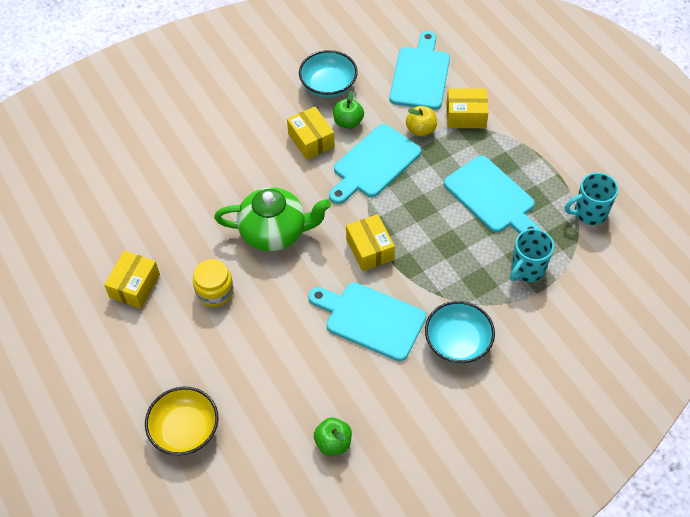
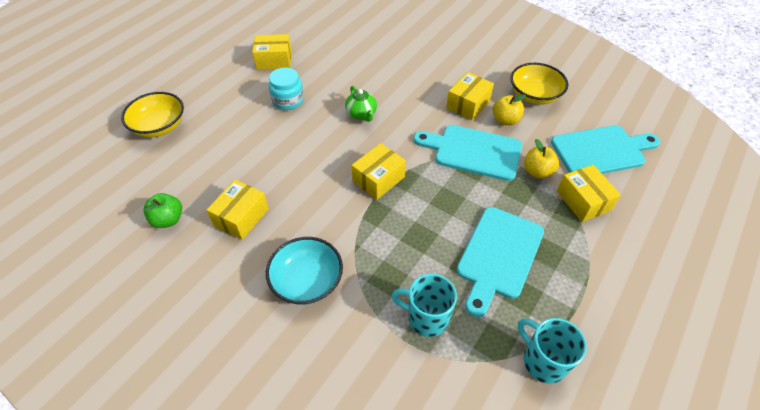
camera: 65 degrees right, 5 degrees down
(215, 291) = (288, 100): yellow jar -> turquoise jar
(275, 232) = (361, 114): green teapot -> green teapot, size x0.52
(328, 85) = (534, 95): turquoise bowl -> yellow bowl
(348, 122) = (505, 120): green apple -> yellow apple
(361, 376) = (241, 217): none -> yellow box
(371, 319) = (304, 204): turquoise cutting board -> none

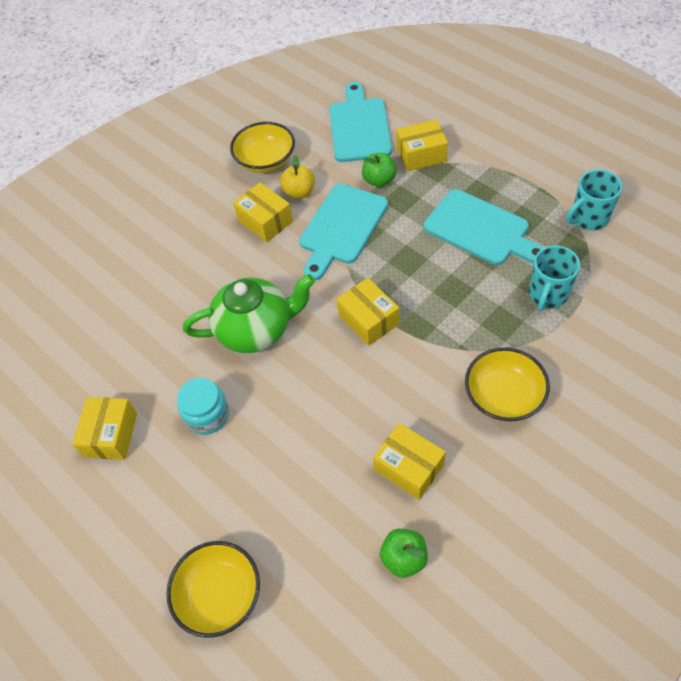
camera: 75 degrees left, 5 degrees up
(307, 281) = (503, 396): turquoise bowl -> yellow bowl
(361, 114) = (256, 329): green teapot -> green teapot, size x1.92
(537, 172) = (379, 180): yellow apple -> green apple

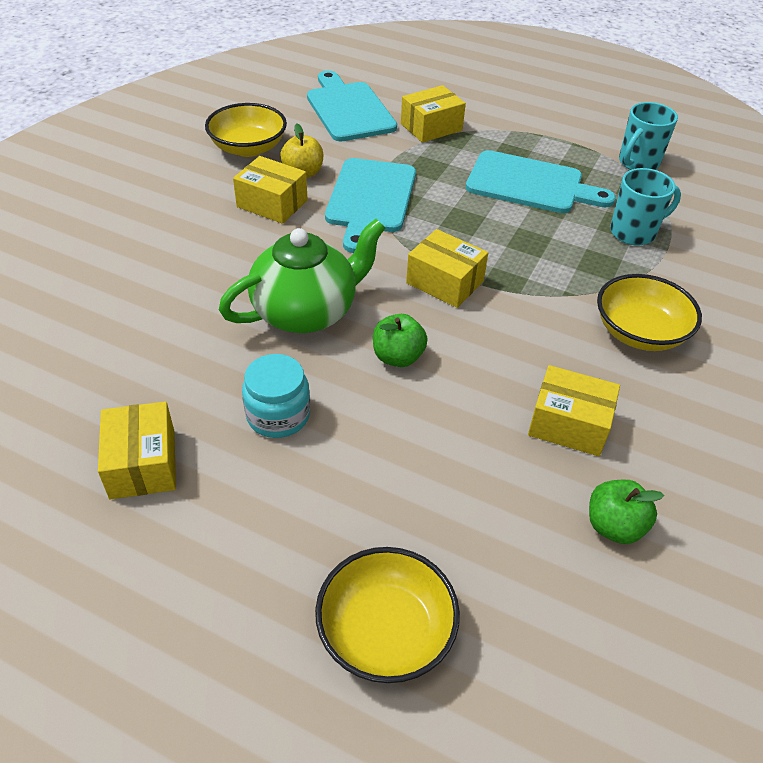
camera: 25 degrees left, 10 degrees down
(379, 180) = (394, 153): green apple -> green apple (398, 357)
(547, 295) = (634, 232): turquoise mug -> turquoise mug turned 120 degrees counterclockwise

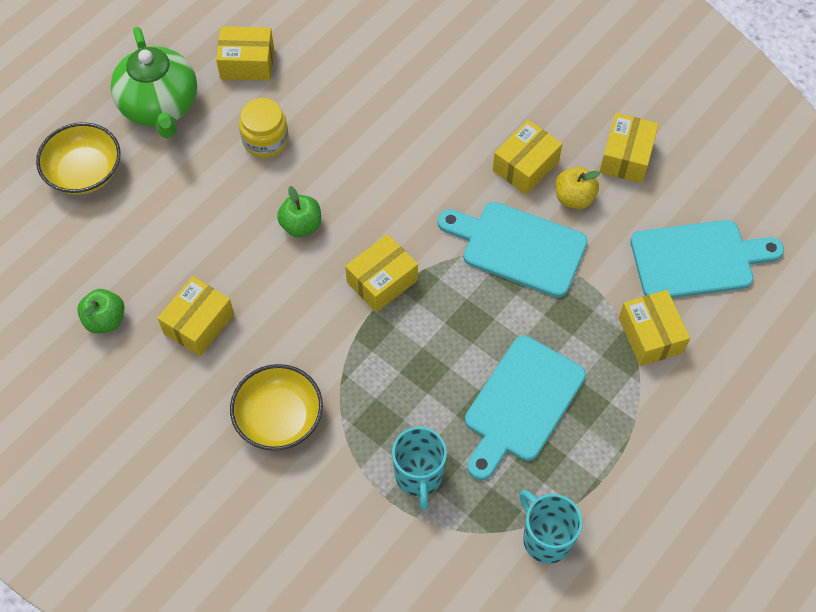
camera: 105 degrees right, 15 degrees up
(248, 148) = (626, 157): yellow bowl -> yellow box
(278, 415) = (265, 140): turquoise jar -> yellow jar
(306, 312) = (369, 172): green teapot -> green teapot (160, 106)

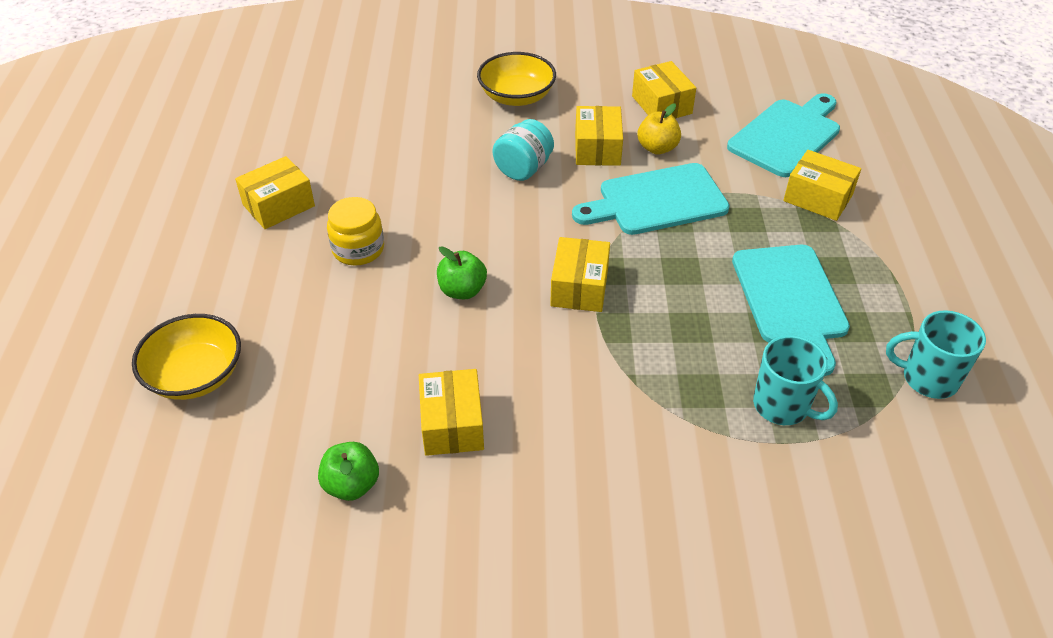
camera: 40 degrees left, 15 degrees down
(160, 106) = (224, 280): green teapot -> none
(279, 418) = (614, 448): yellow bowl -> yellow bowl (516, 96)
(449, 147) = (523, 169): none -> turquoise jar

